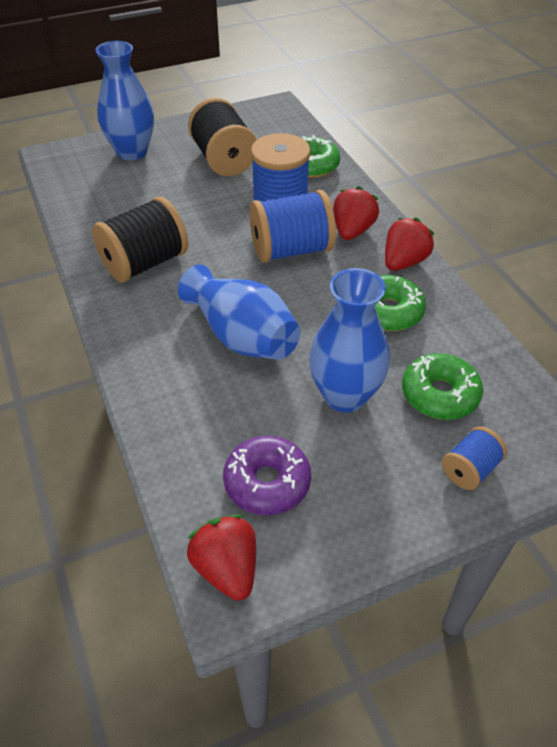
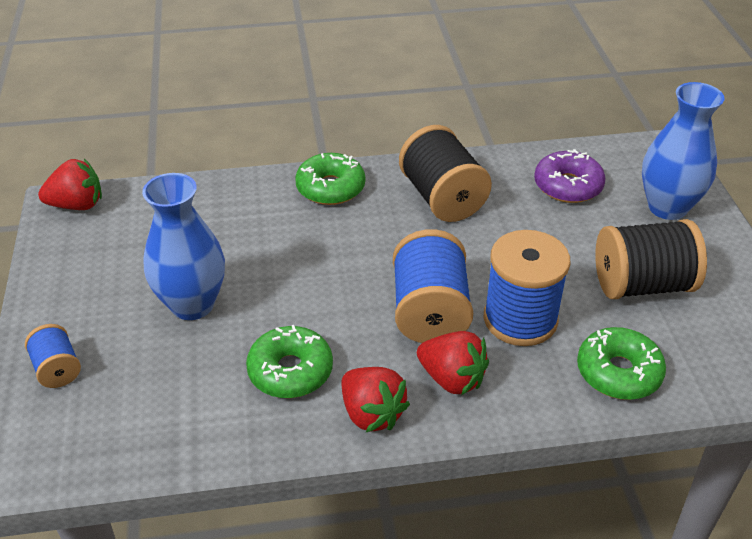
camera: 105 degrees right, 5 degrees down
(242, 336) = (305, 249): blue vase -> none
(267, 482) = (133, 237): purple donut -> purple donut (568, 186)
(439, 394) = (152, 377): green donut -> green donut (330, 188)

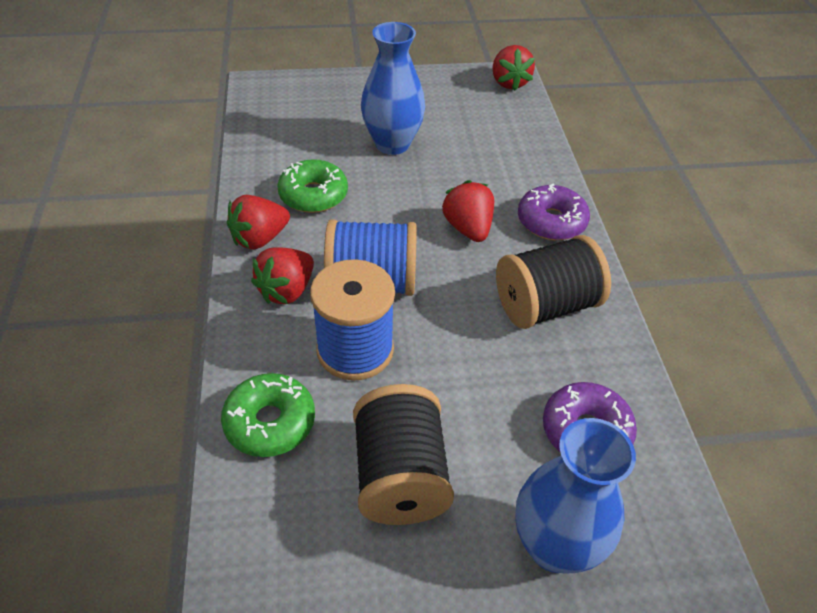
camera: 90 degrees right, 5 degrees up
(57, 369) = (334, 90): blue spool -> none
(330, 188) = (551, 221): green donut -> purple donut
(343, 243) = (468, 228): none -> red strawberry

